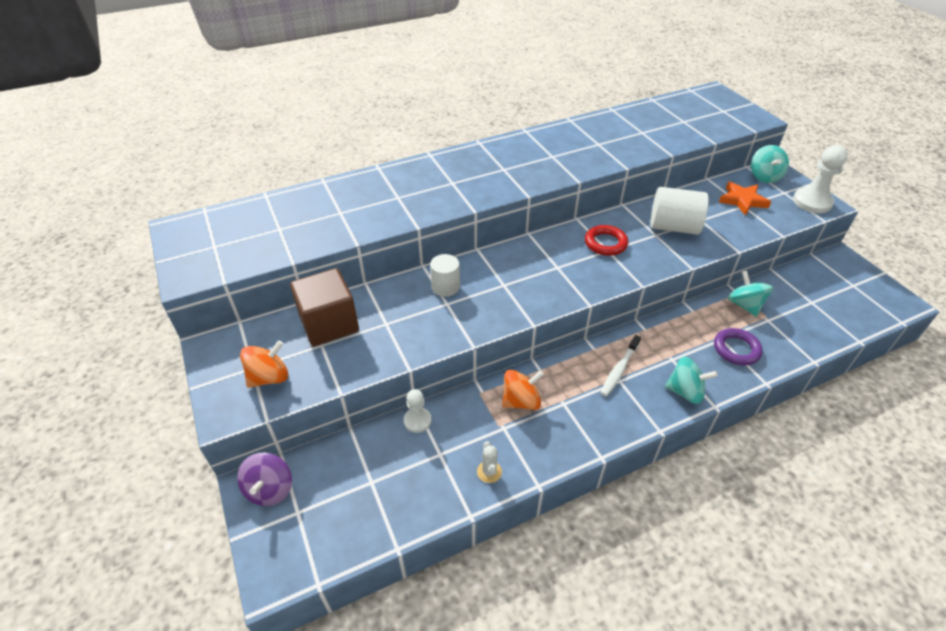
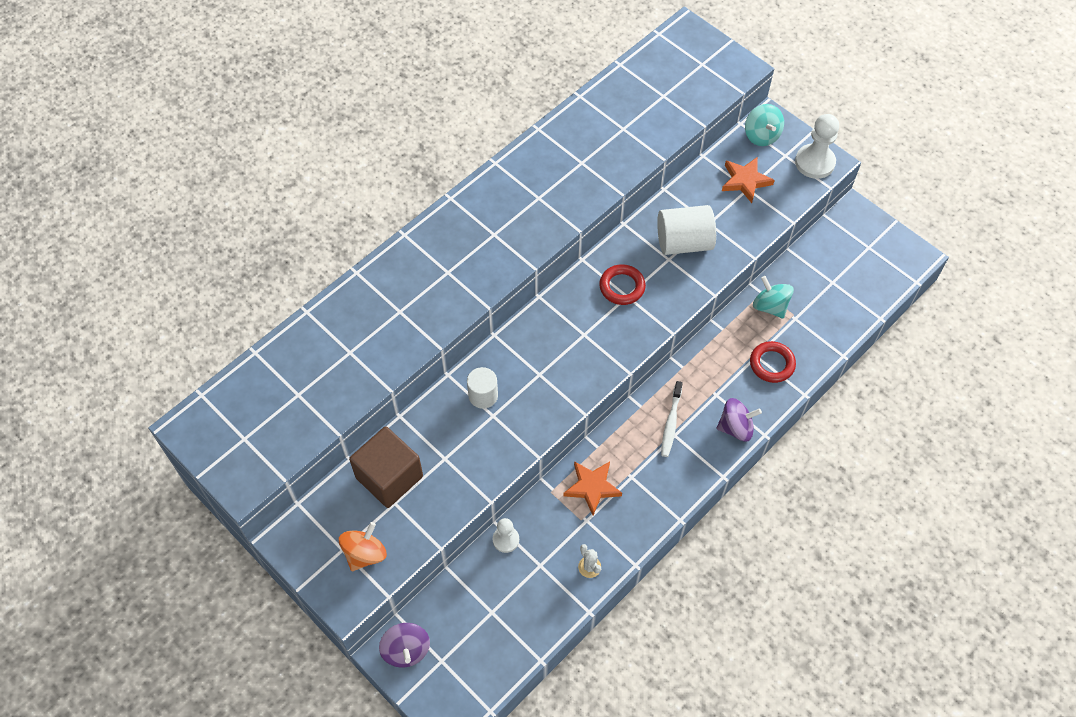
camera: 20 degrees left, 15 degrees up
(521, 401) = (592, 487): orange spinning top -> orange star
(685, 391) = (736, 427): turquoise spinning top -> purple spinning top
(736, 349) = (772, 364): purple ring -> red ring

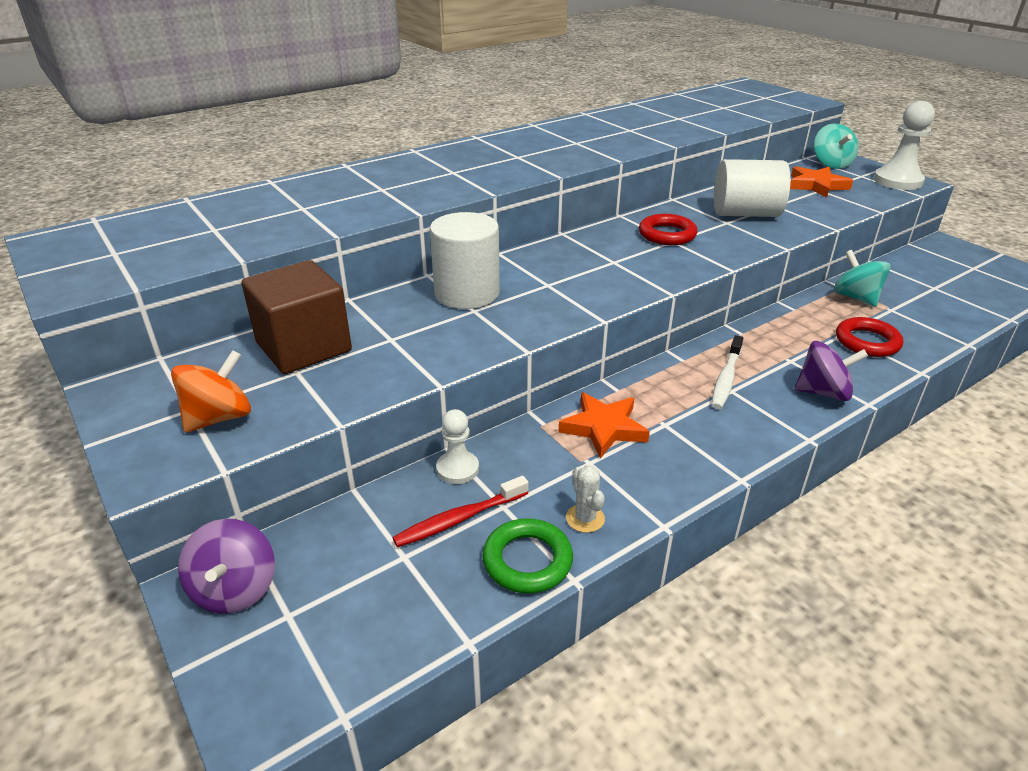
camera: 10 degrees right, 25 degrees down
(483, 395) = (467, 293): white cylinder -> white cylinder, size x1.60
(516, 580) = (459, 519): none -> red toothbrush
(561, 603) = (527, 560): none -> green ring

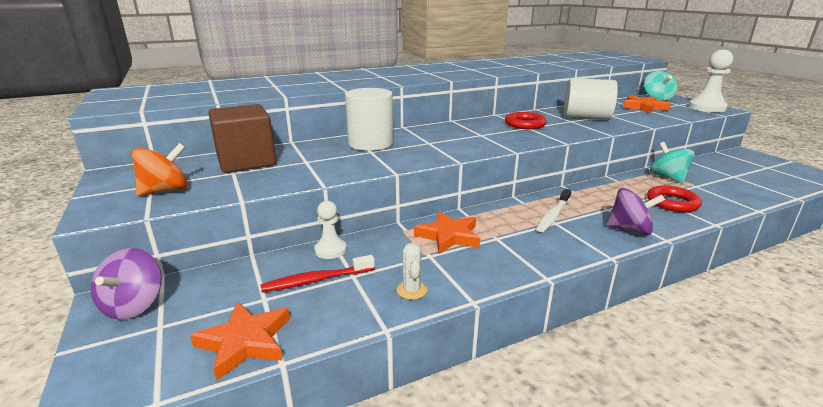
camera: 10 degrees right, 10 degrees down
(410, 621) = (245, 342): none -> orange star
(527, 560) = (355, 312): green ring -> none

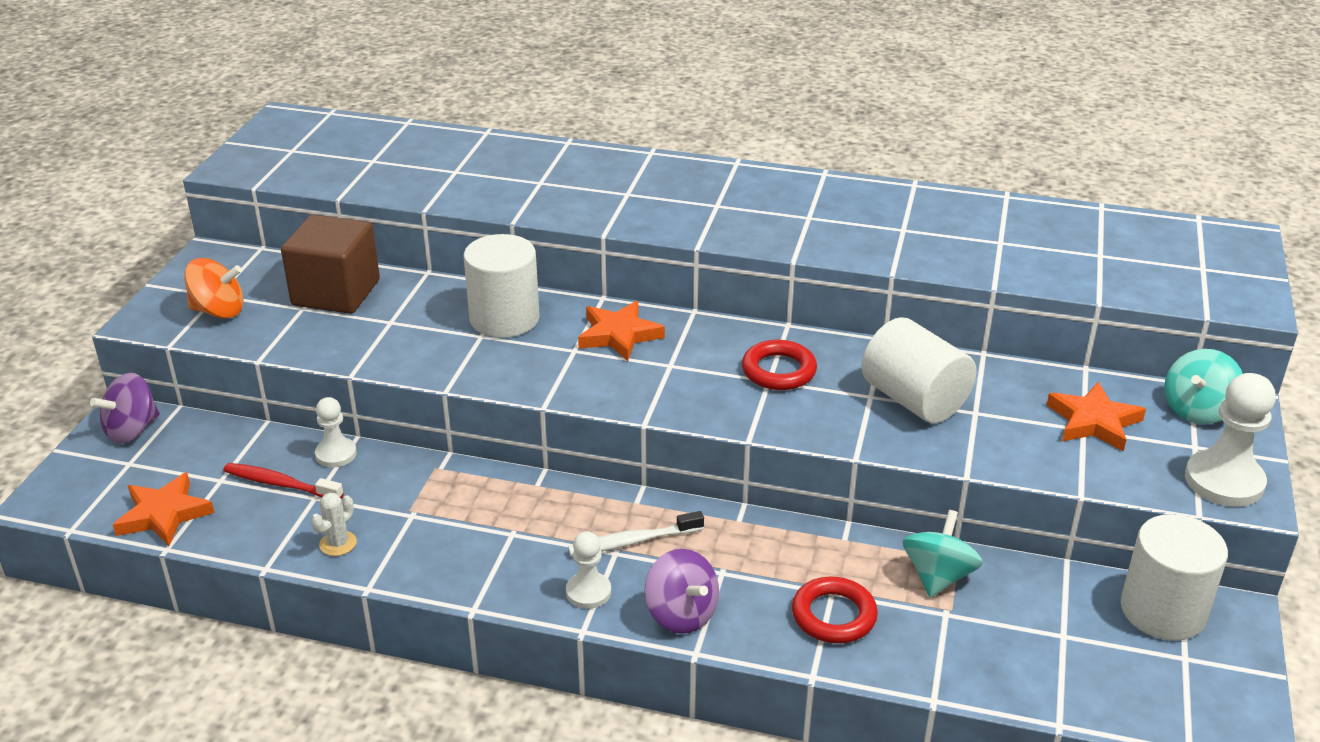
camera: 40 degrees right, 10 degrees up
(449, 236) = (468, 502): orange star -> orange star (619, 335)
(579, 242) = (588, 592): none -> white pawn
(733, 159) = (1162, 611): none -> white cylinder

